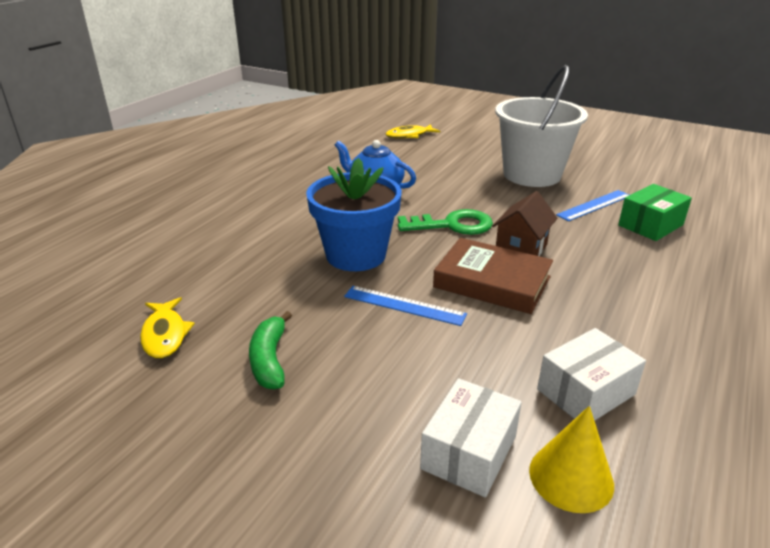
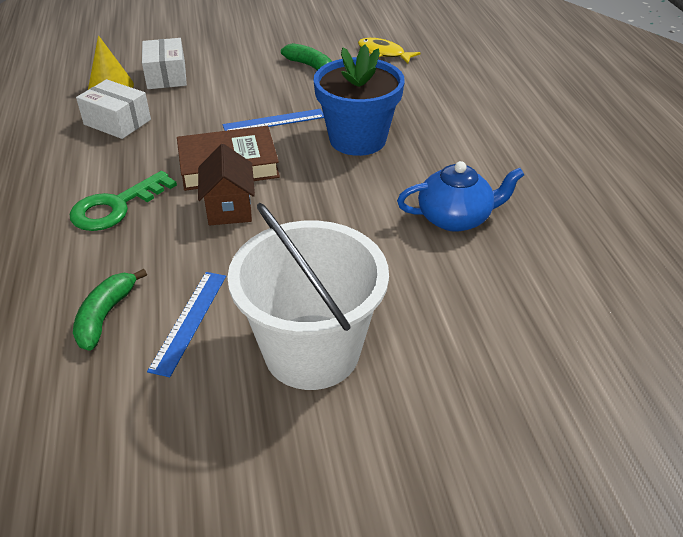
camera: 140 degrees right, 10 degrees up
(409, 136) = (587, 360): yellow fish -> none
(453, 225) = (318, 207): green key -> green key (116, 207)
(585, 392) = (117, 122): white box -> white box turned 75 degrees counterclockwise
(650, 225) = (105, 316): green box -> green banana

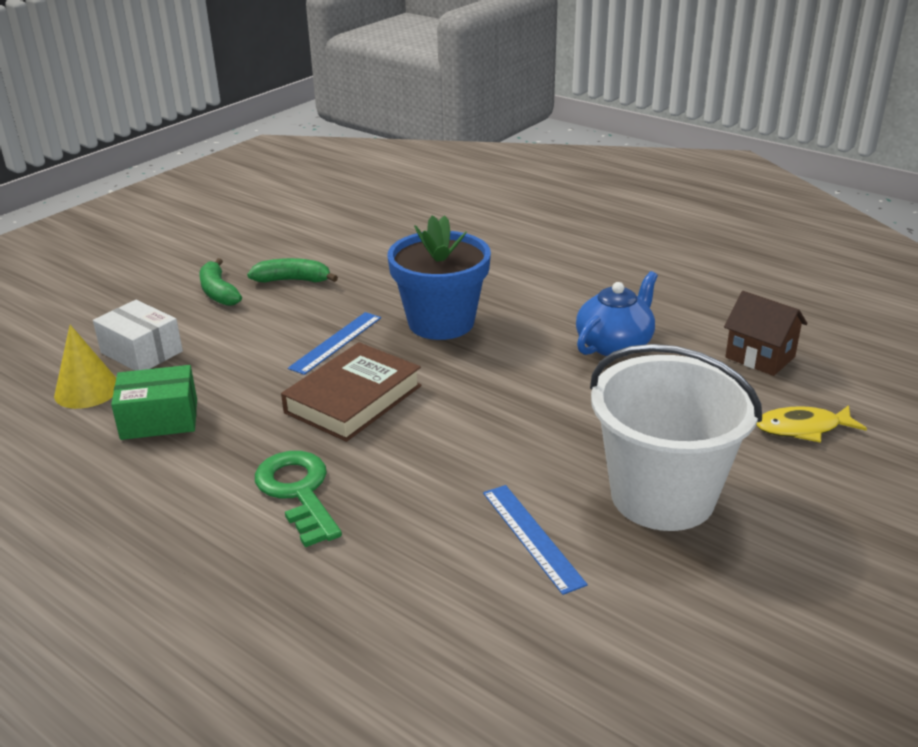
camera: 40 degrees left, 10 degrees down
(105, 316) = (450, 580): green banana -> green banana (218, 292)
(116, 207) = (298, 491): green key -> green key turned 150 degrees clockwise
(117, 122) = (159, 419): white box -> green box
(229, 208) = (417, 433): brown house -> brown house (760, 357)
(383, 53) = (347, 241): yellow fish -> yellow fish (802, 428)

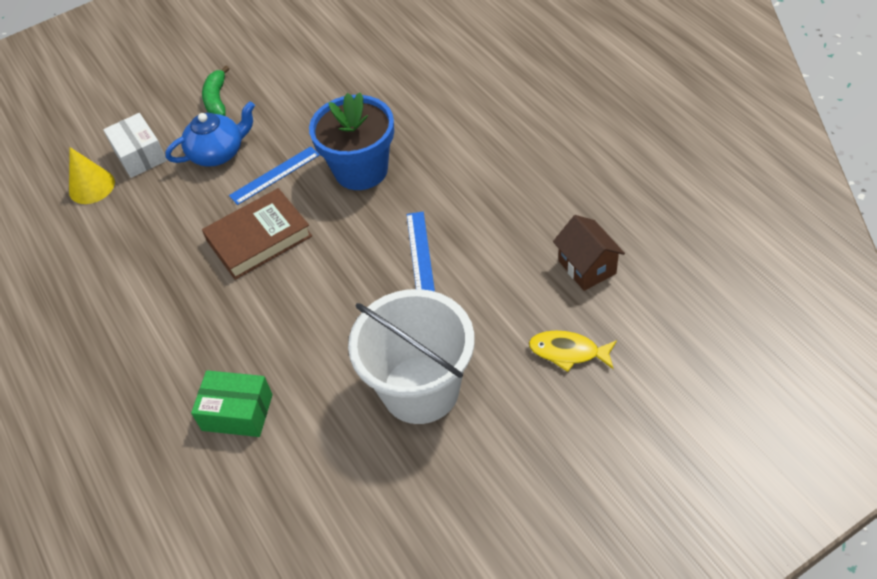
camera: 25 degrees right, 20 degrees up
(159, 419) = (126, 226): green box -> green box (237, 412)
(293, 280) = (276, 97): green banana -> none
(298, 491) = (183, 318): green key -> none
(532, 537) = (311, 400): blue ruler -> blue ruler (420, 253)
(615, 344) = (480, 225): blue teapot -> blue teapot (218, 153)

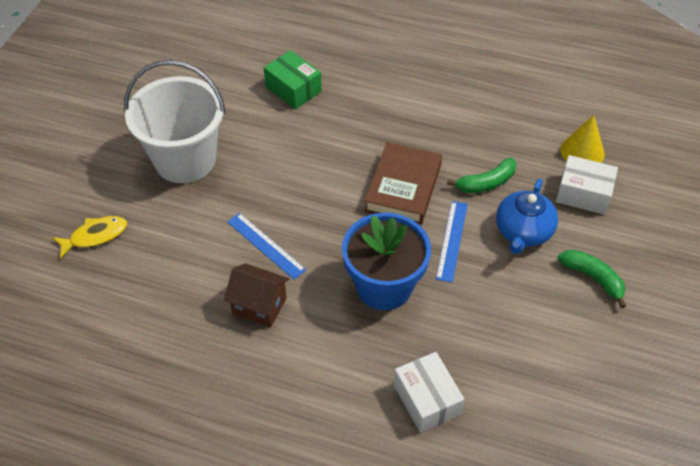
camera: 135 degrees right, 0 degrees up
(193, 204) = (486, 183): none -> green banana
(237, 412) = (293, 89): green box -> green box turned 75 degrees clockwise
(409, 89) = (427, 399): none -> white box
(587, 267) = (119, 308): brown house -> brown house (259, 305)

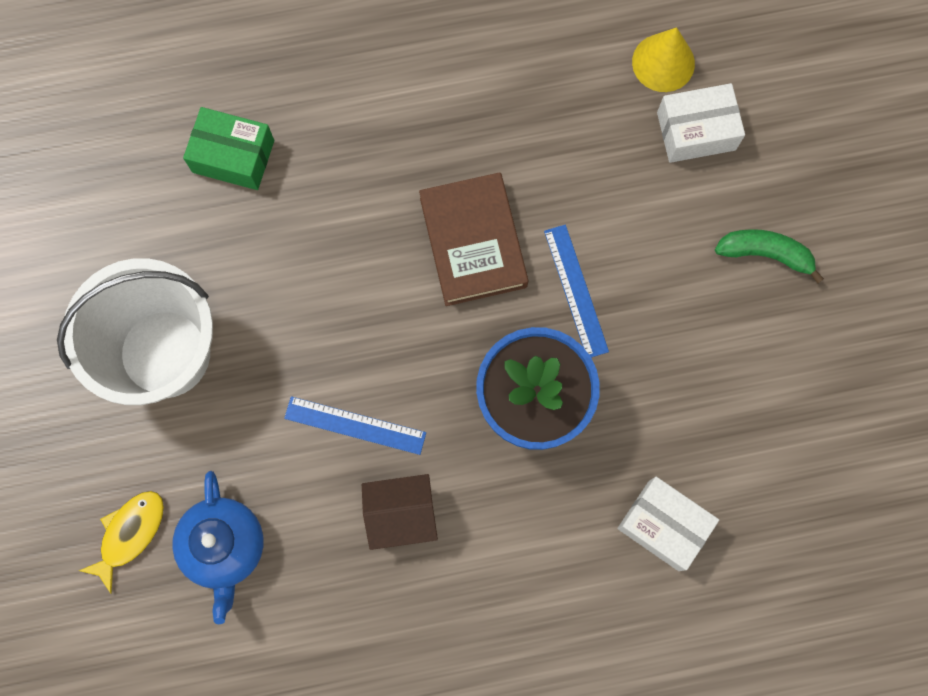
camera: 30 degrees left, 25 degrees up
(486, 183) = (571, 178): green banana -> none
(523, 232) = (653, 230): blue teapot -> blue teapot (224, 547)

